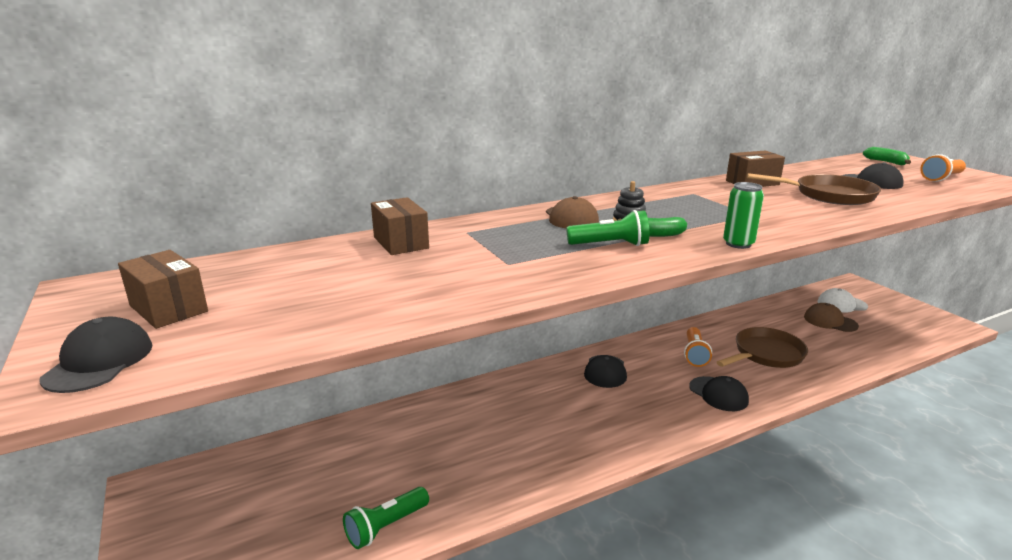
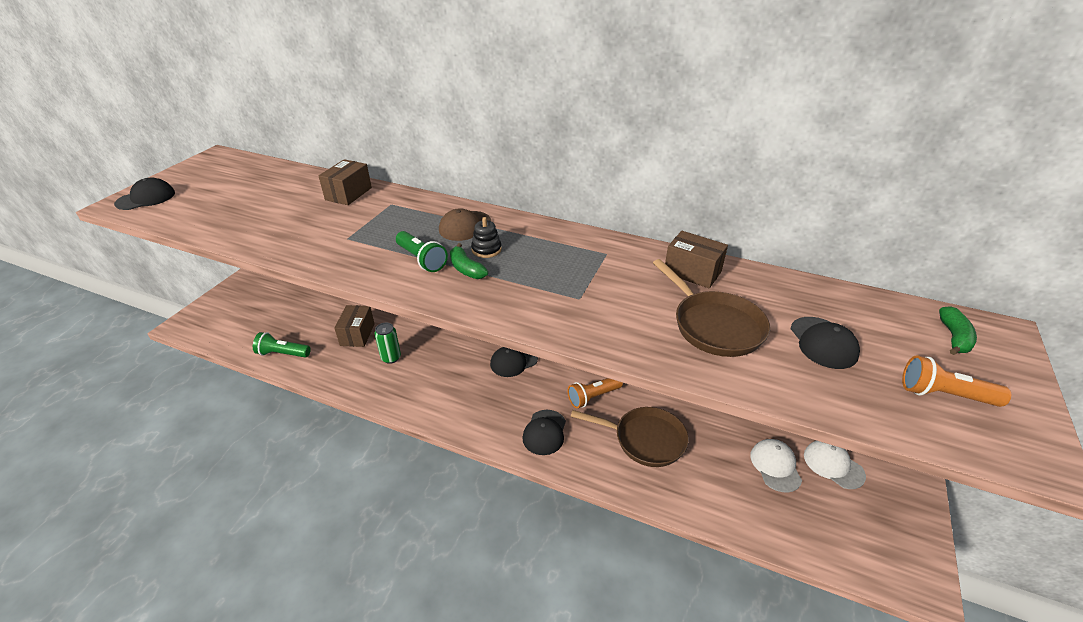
camera: 50 degrees right, 15 degrees up
(169, 308) = (207, 184): brown box -> brown box (357, 334)
(738, 244) = (486, 311): green can -> green can (391, 358)
(830, 321) = (775, 466): brown cap -> white cap

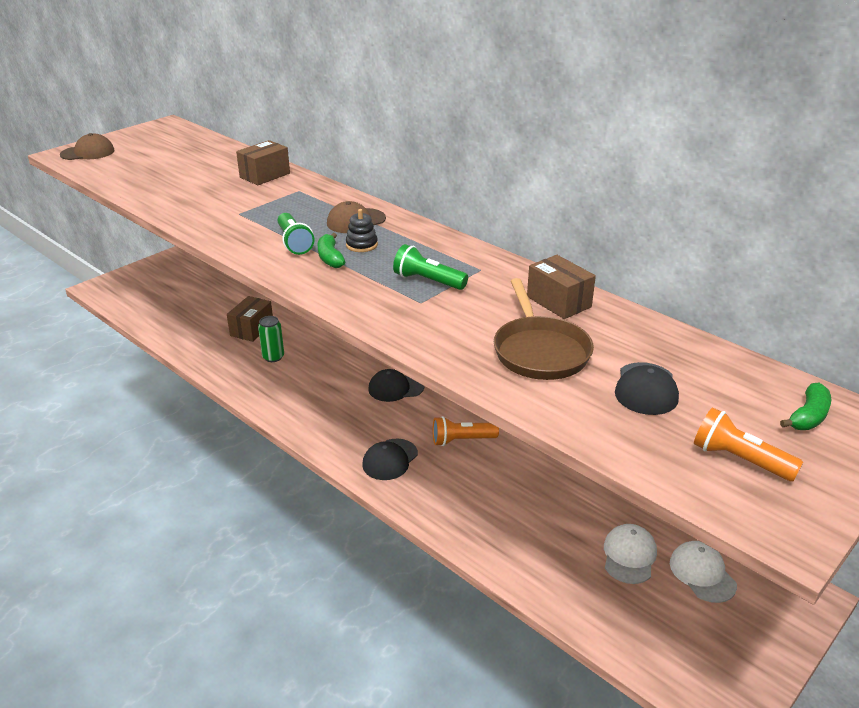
camera: 20 degrees right, 5 degrees down
(146, 198) = (88, 152): black cap -> brown cap
(283, 353) = (174, 331): green flashlight -> green flashlight (428, 281)
(644, 439) = (493, 493): brown pan -> none

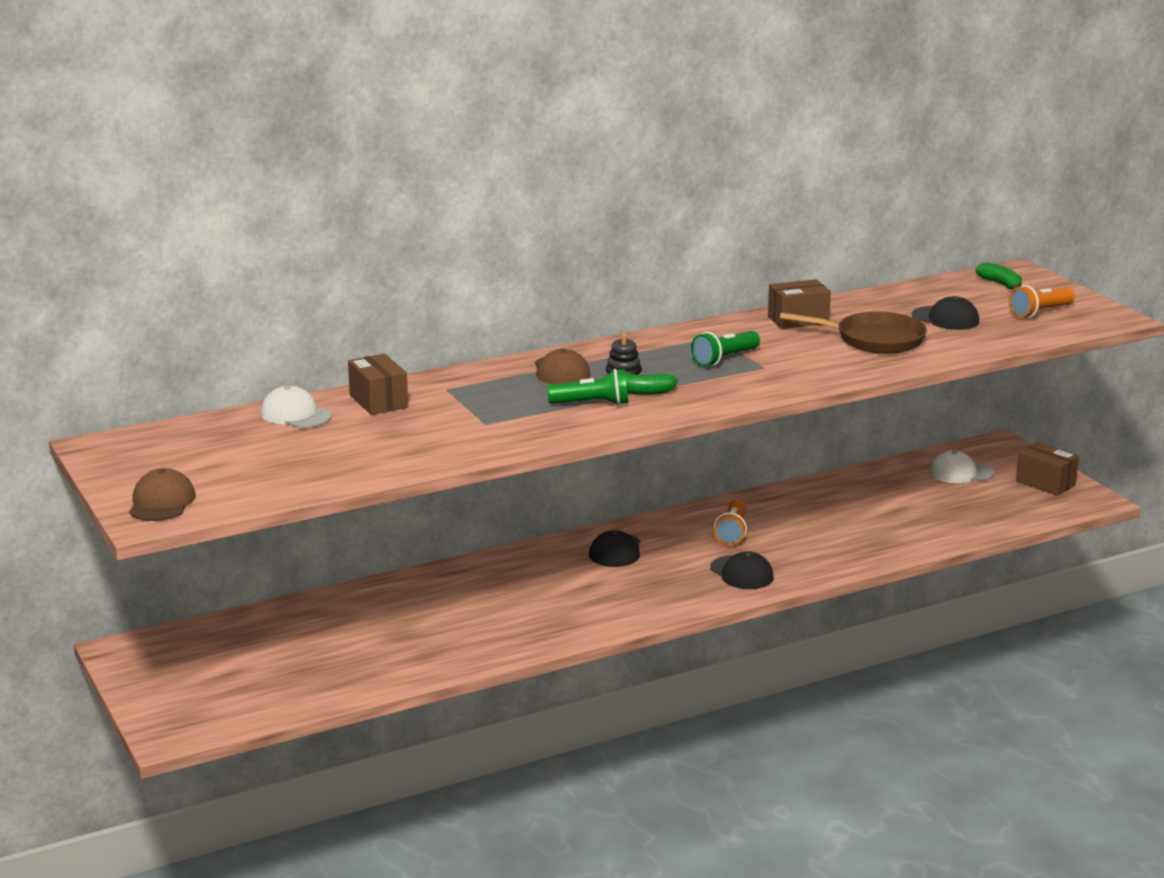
camera: 70 degrees left, 10 degrees down
(252, 329) = (411, 621): brown box -> brown box (1045, 483)
(273, 357) = (493, 614): green can -> none
(629, 556) = (929, 494): white cap -> white cap (296, 414)

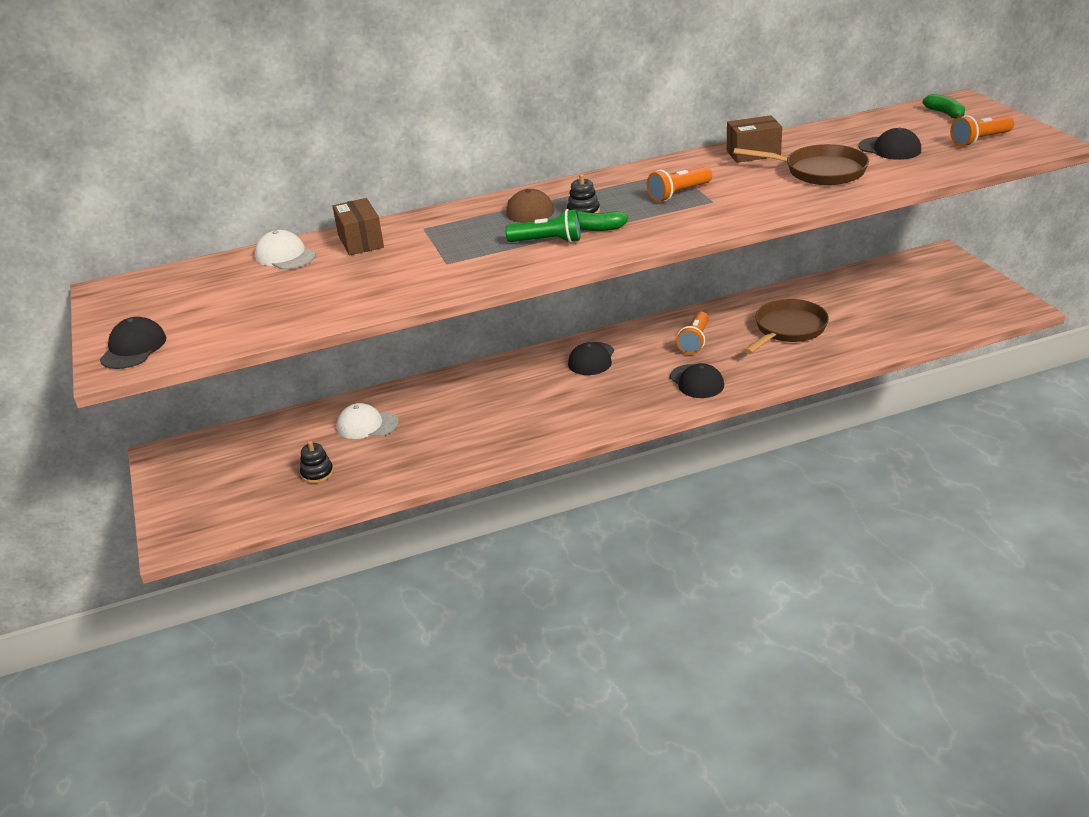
camera: 10 degrees right, 10 degrees up
(162, 502) = (133, 348): brown cap -> black cap
(320, 666) = (317, 473): none -> black stacking toy
(724, 359) = (678, 194): green flashlight -> orange flashlight
(837, 520) = (788, 329): none -> brown pan
(960, 473) = (903, 282): white cap -> white cap (367, 425)
(1045, 483) = (979, 291): brown box -> none

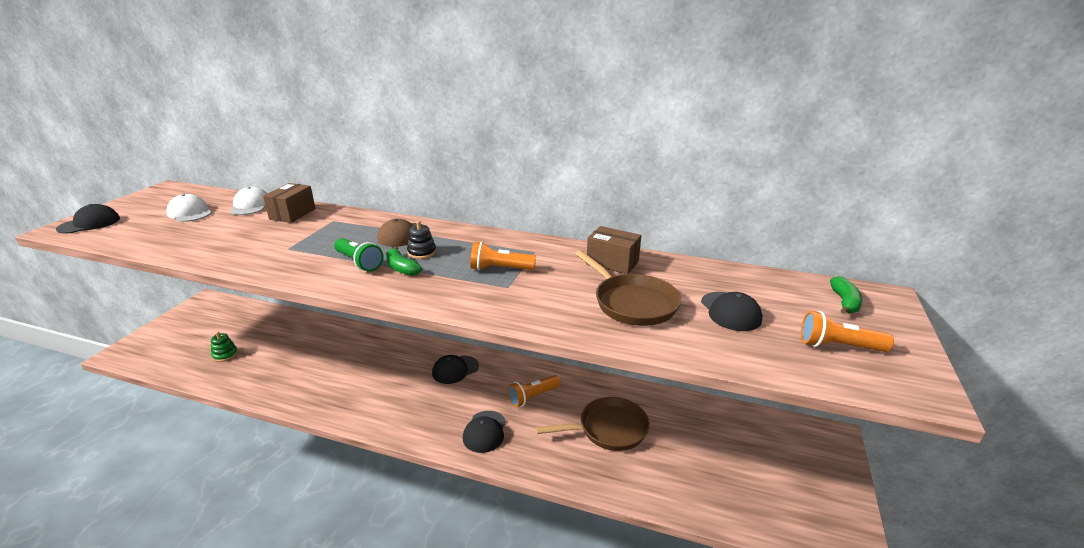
camera: 35 degrees right, 5 degrees down
(317, 473) = (225, 355): black stacking toy -> green stacking toy
(367, 425) = (292, 339): white cap -> white cap (190, 213)

